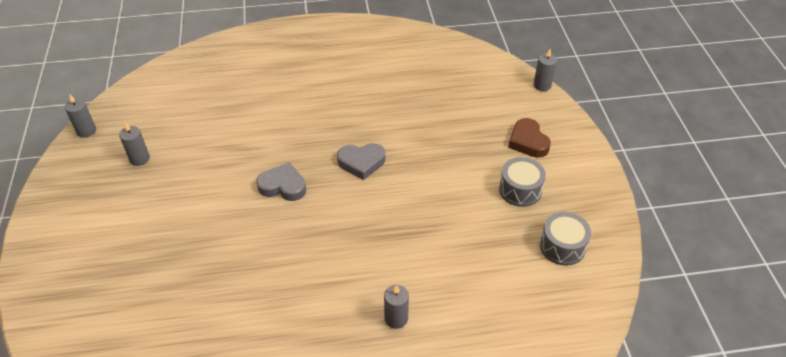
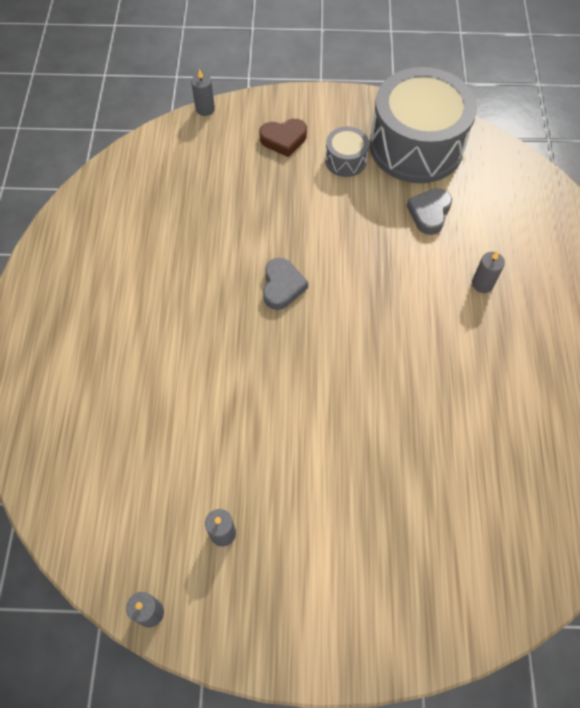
camera: 80 degrees left, 15 degrees up
(283, 186) = (302, 367): grey heart -> grey heart (429, 213)
(562, 246) = (416, 146): grey drum -> grey drum, size x2.28

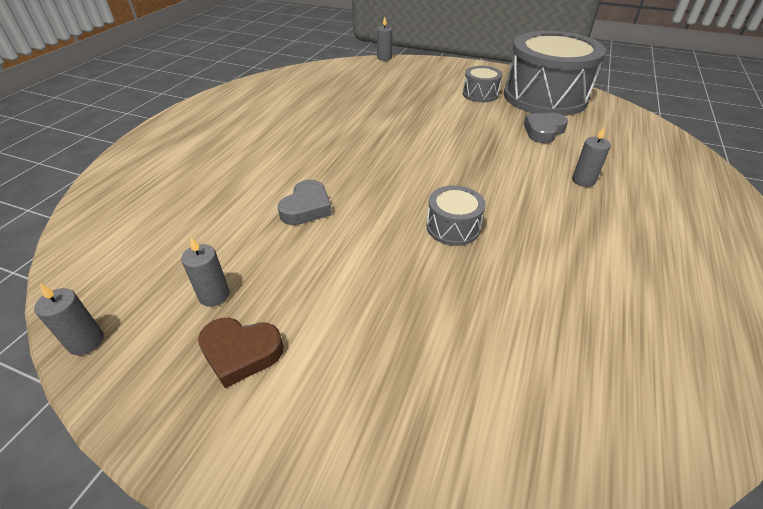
camera: 20 degrees right, 20 degrees down
(282, 286) = (388, 146): grey heart -> grey heart (306, 208)
(283, 139) = (435, 78): brown heart -> brown heart (241, 353)
(386, 387) = (453, 227): none -> grey drum

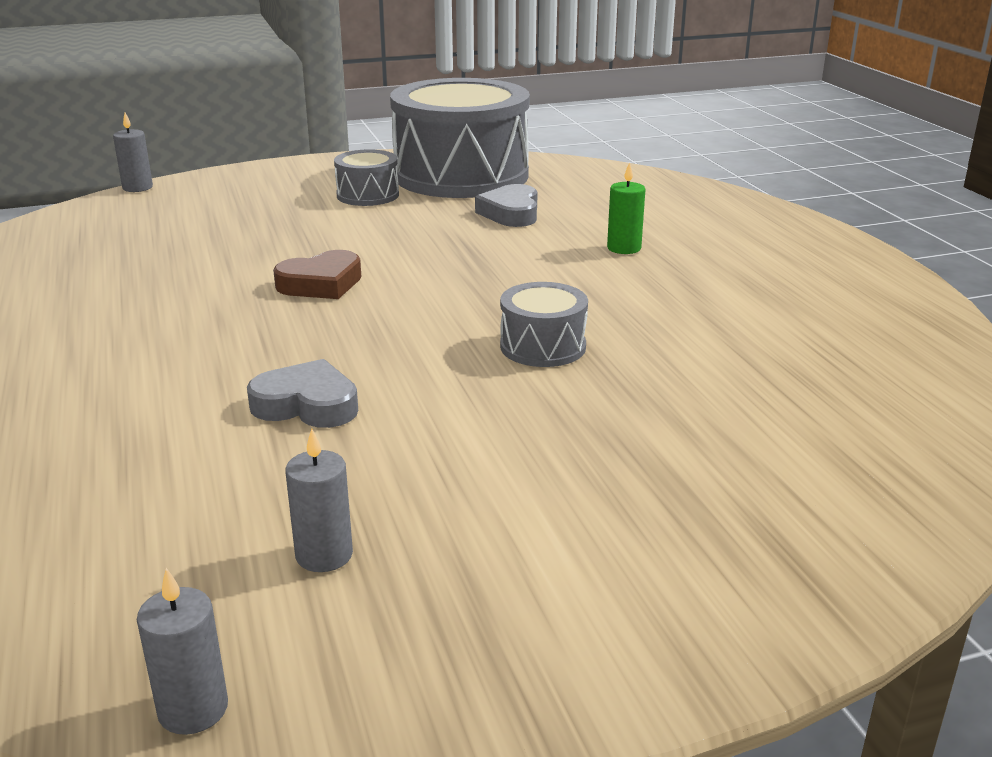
camera: 40 degrees left, 15 degrees down
(241, 353) = (465, 585): brown heart -> brown heart (321, 284)
(306, 208) = (307, 405): grey heart -> grey heart turned 60 degrees counterclockwise
(583, 180) = (624, 248): grey candle -> green candle

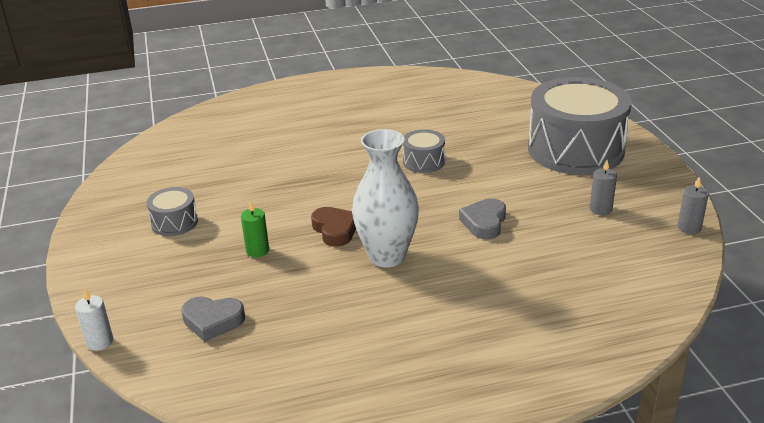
camera: 85 degrees left, 5 degrees up
(137, 187) = (100, 342): grey candle -> white candle
(232, 322) = (387, 256): none -> white vase
(461, 175) = (148, 186): grey drum -> grey drum (575, 150)
(511, 213) = (234, 168): grey heart -> grey heart (213, 321)
(624, 248) = (303, 136): green candle -> green candle (257, 250)

